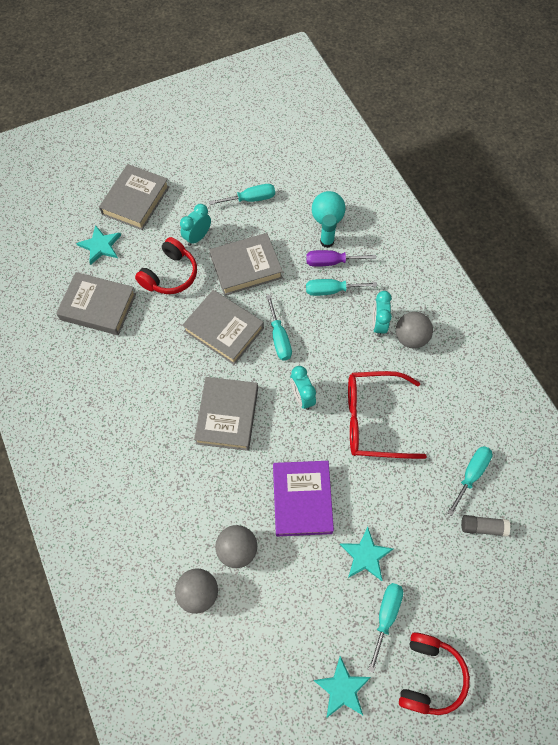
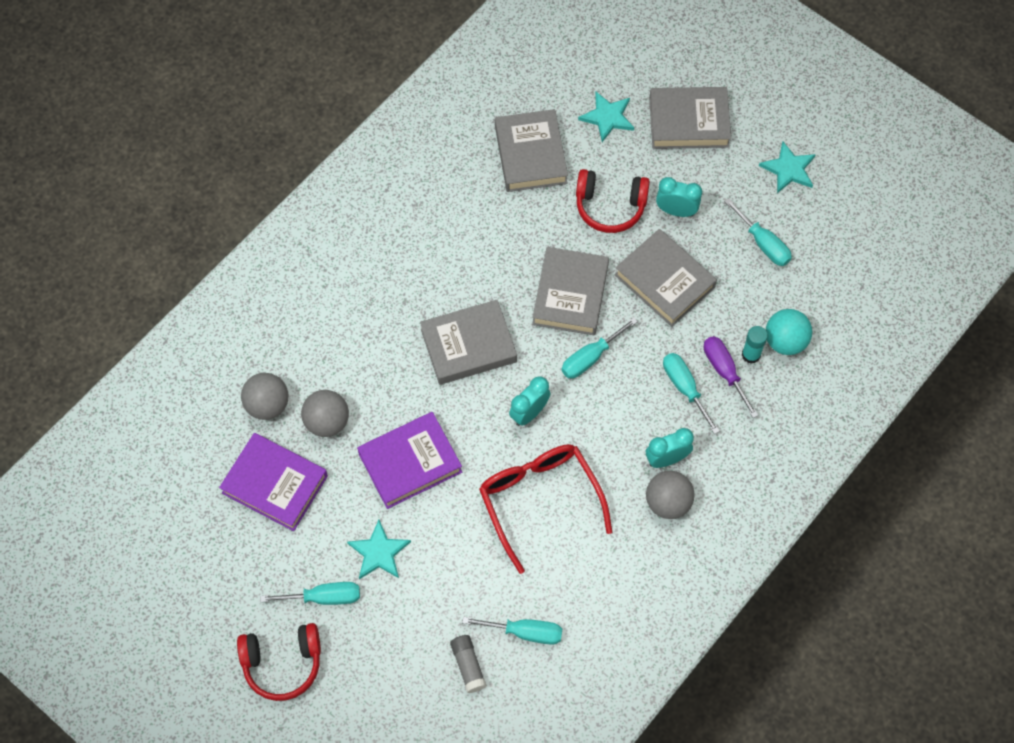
camera: 65 degrees right, 0 degrees up
(271, 616) = (275, 484): none -> purple book
(342, 688) = (234, 582): turquoise star -> turquoise star (788, 169)

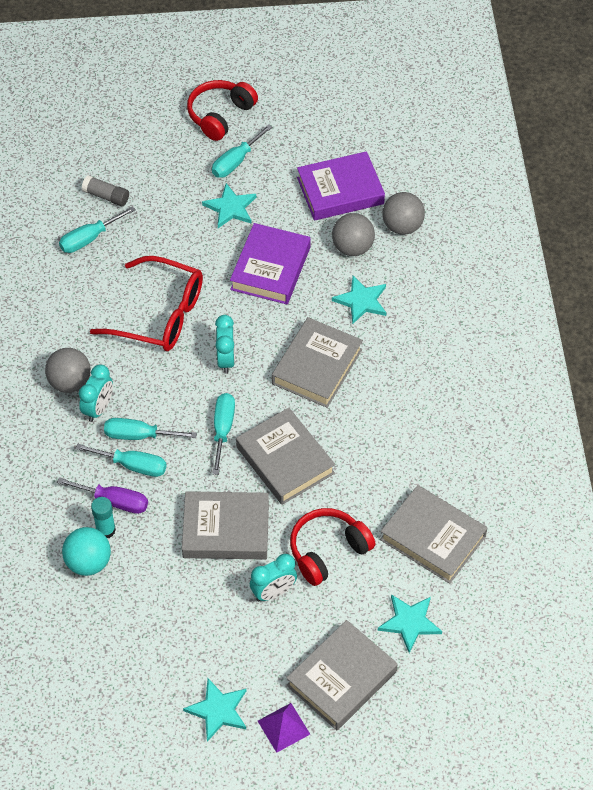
camera: 135 degrees right, 10 degrees down
(374, 369) = (361, 301): none -> turquoise star
(756, 125) = (283, 727): none -> purple pyramid
(763, 243) = (178, 626): turquoise screwdriver -> turquoise screwdriver (139, 435)

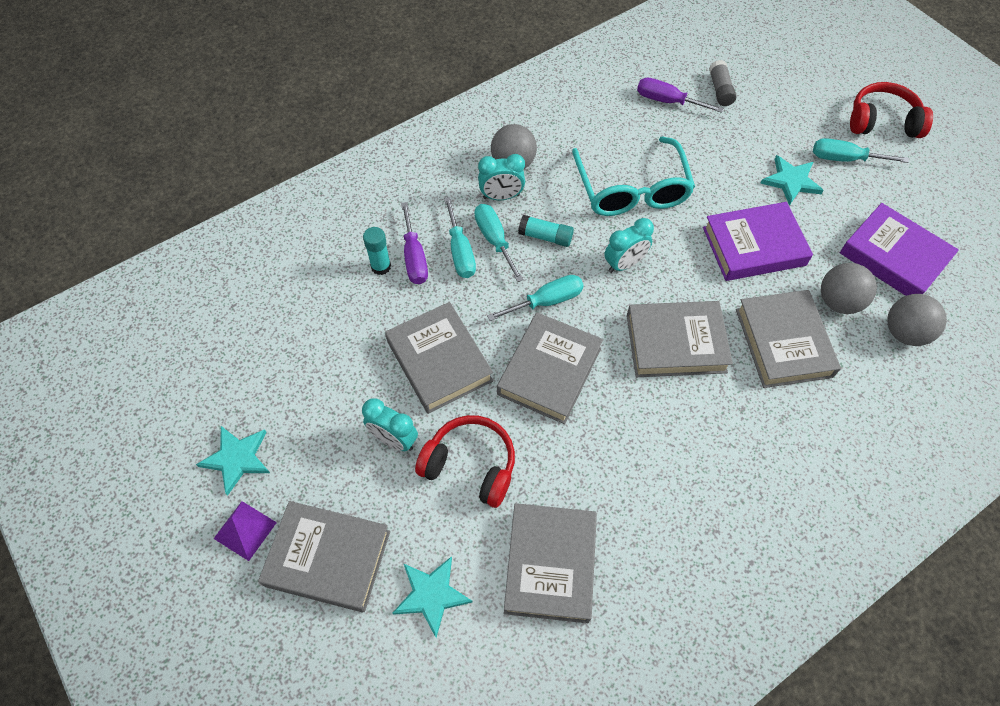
camera: 60 degrees right, 5 degrees up
(88, 562) = (340, 271): turquoise ball -> none
(89, 239) = (667, 101): turquoise screwdriver -> purple screwdriver
(160, 315) = (632, 189): red glasses -> turquoise glasses
(162, 398) = (545, 237): none -> turquoise glue stick
(361, 301) = (783, 342): turquoise star -> grey book

